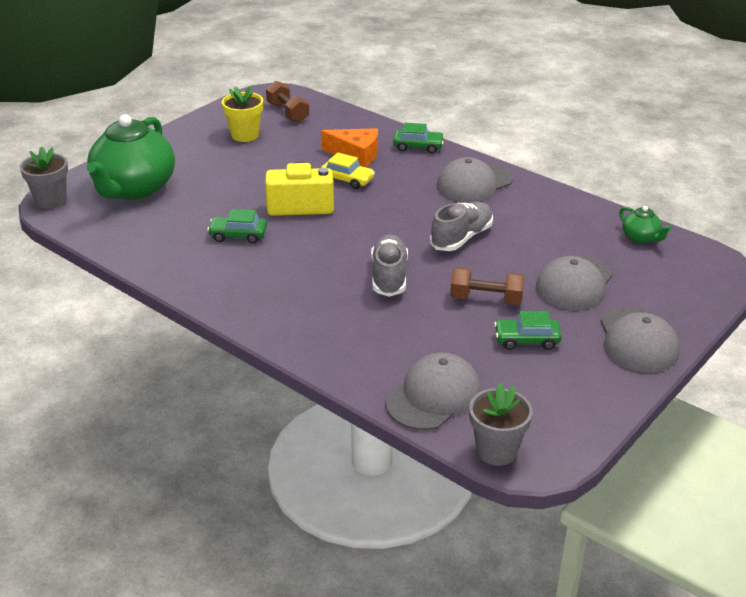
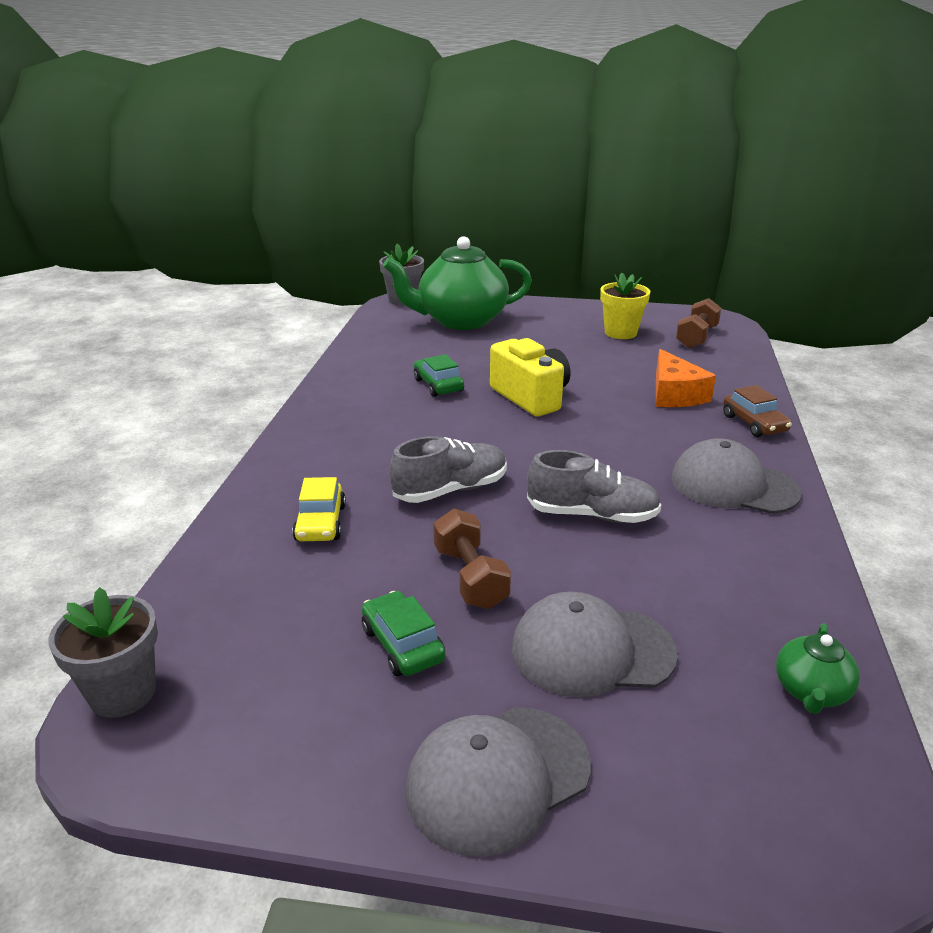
camera: 60 degrees right, 5 degrees down
(347, 180) = (617, 405): yellow car -> yellow car (320, 523)
(418, 147) = (754, 423): green car -> brown car
(433, 396) = (222, 599): grey cap -> none

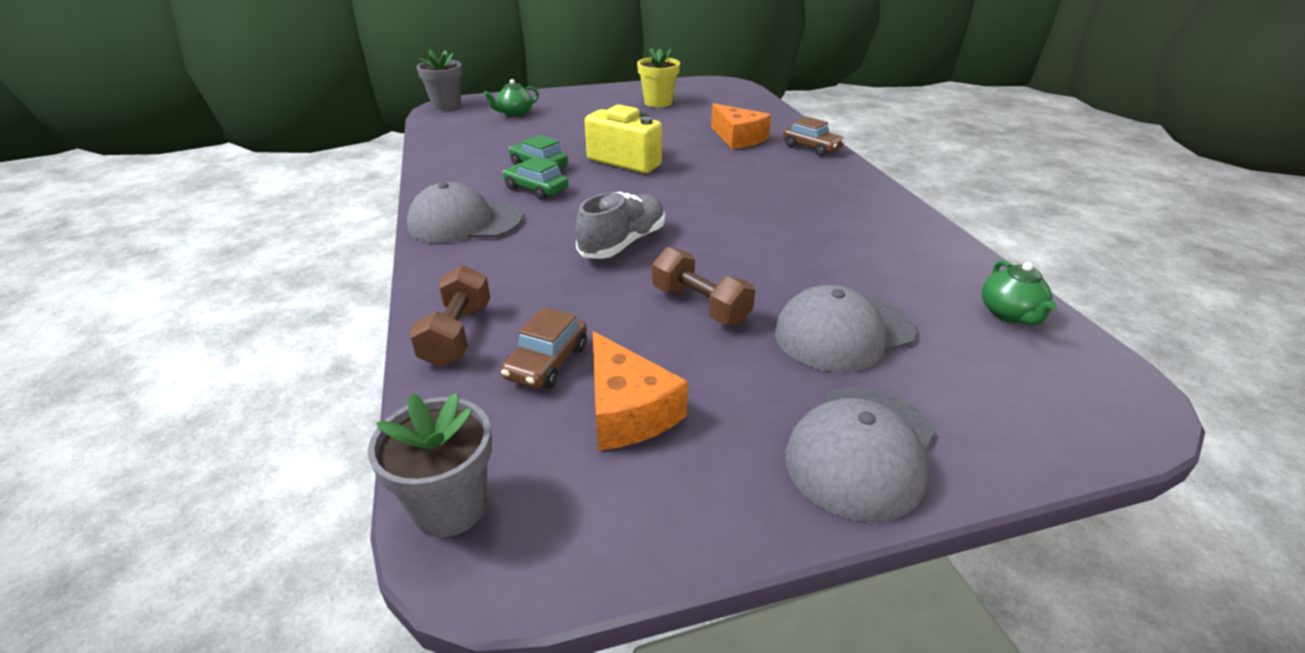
camera: 25 degrees left, 5 degrees up
(289, 592) = (547, 362): none -> brown car
(319, 660) = (627, 410): none -> orange cheese
(320, 523) = (527, 297): yellow car -> none
(402, 644) = (690, 374): green car -> green car (536, 189)
(460, 320) = (515, 113): green teapot -> green teapot, size x0.43
(592, 515) = (754, 235): grey shoe -> none
(696, 337) = (718, 97): brown dumbbell -> brown dumbbell (457, 335)
(733, 485) = (835, 191): grey cap -> grey cap (464, 222)

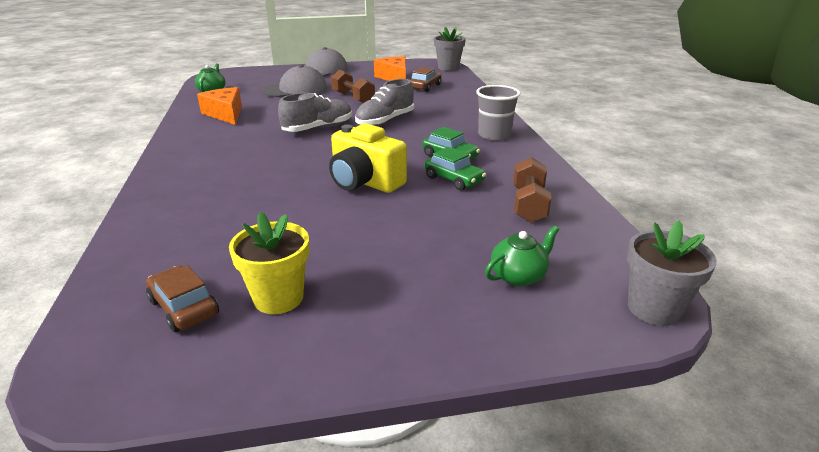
camera: 175 degrees left, 5 degrees down
(457, 335) = (466, 93): brown dumbbell -> brown dumbbell (528, 204)
(464, 222) = (494, 135): grey cap -> grey cup
(717, 224) = (318, 128): none -> grey shoe
(738, 138) = (226, 207): orange cheese -> orange cheese (225, 114)
(812, 147) = (161, 190): brown car -> brown car (184, 307)

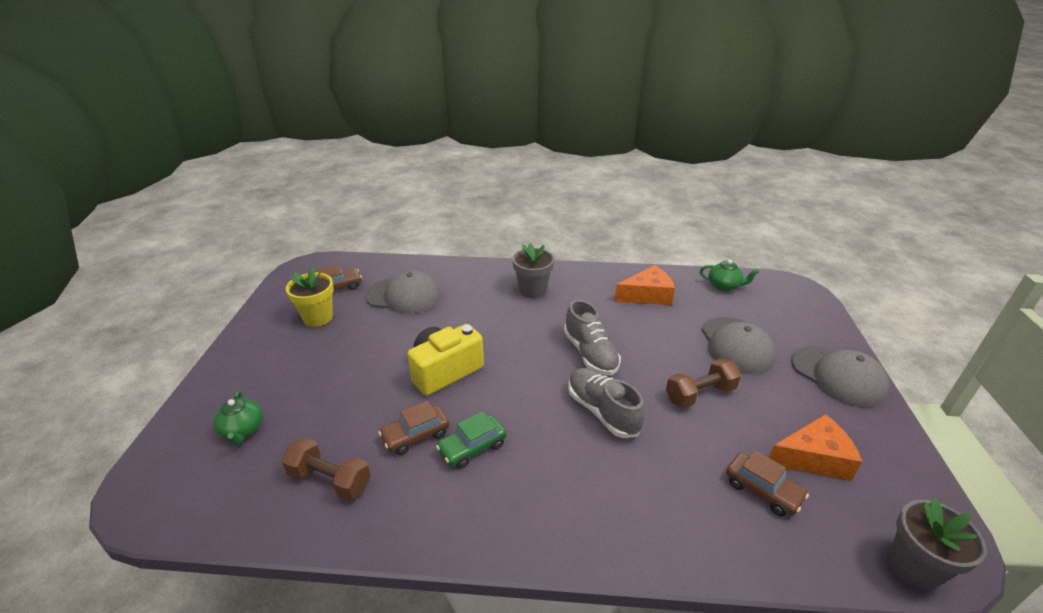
camera: 105 degrees right, 5 degrees up
(217, 236) = (404, 296): none -> grey cap
(454, 179) = (416, 435): green car -> brown car
(494, 135) = (520, 516): grey cup -> none
(653, 309) = (138, 498): grey flower pot -> grey flower pot (532, 290)

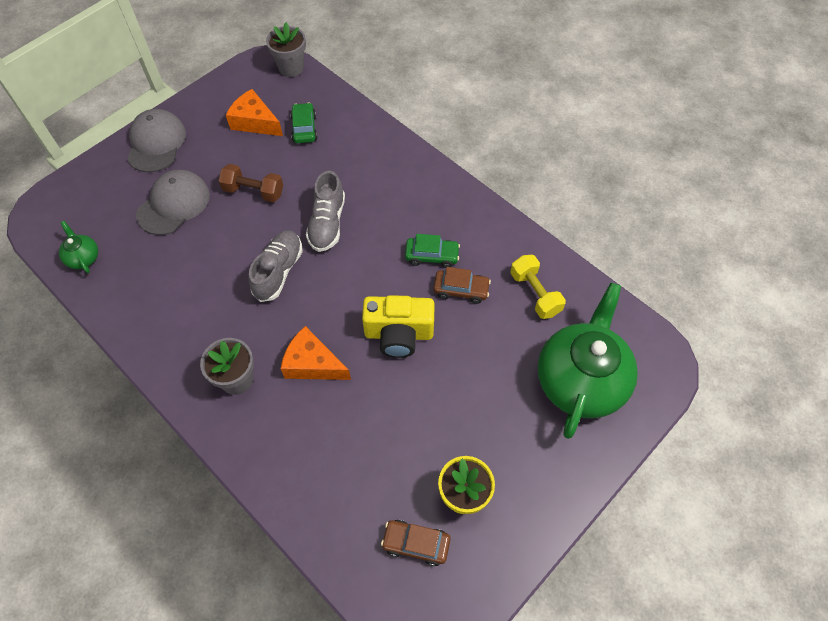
camera: 140 degrees left, 25 degrees up
(243, 430) = (580, 380): green teapot -> green teapot, size x2.35
(330, 480) = (535, 293): brown dumbbell -> yellow dumbbell
(404, 296) = (359, 468): grey cap -> none
(647, 295) = (155, 295): orange cheese -> orange cheese (312, 363)
(762, 490) = (304, 128): brown car -> green car

